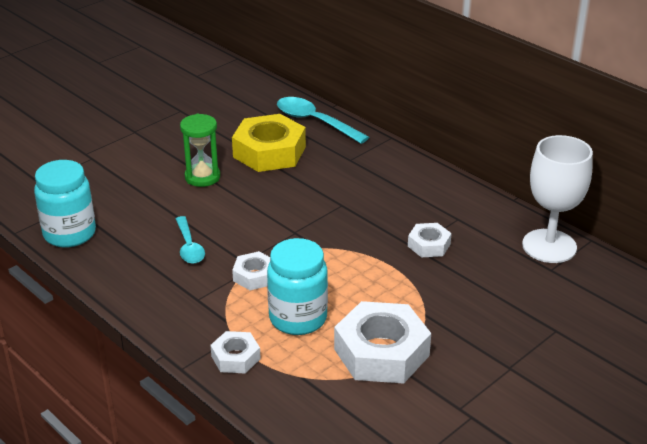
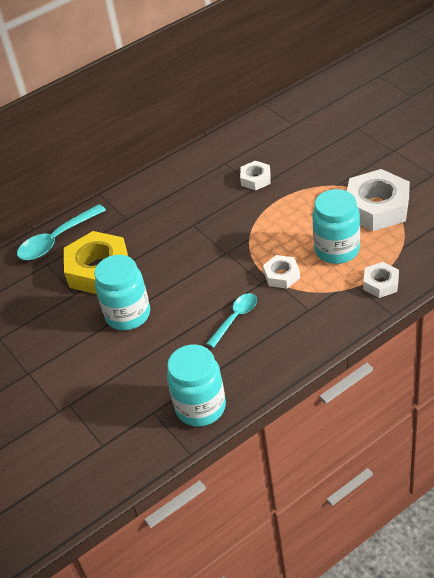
camera: 75 degrees left, 10 degrees up
(189, 247) = (235, 318): turquoise spoon -> turquoise spoon turned 45 degrees counterclockwise
(202, 177) = (128, 315): green hourglass -> turquoise jar
(549, 246) = (266, 122): white goblet -> none

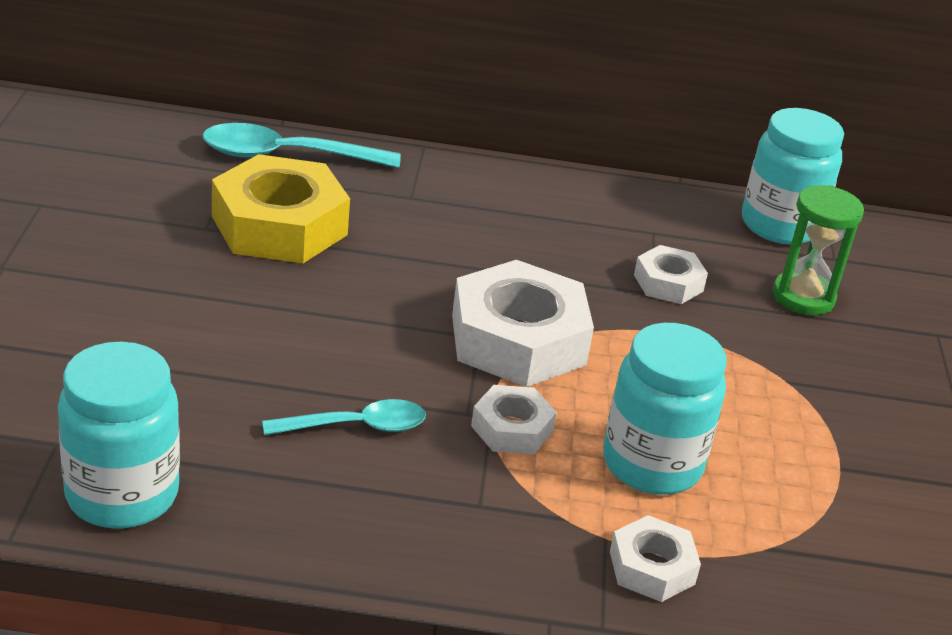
camera: 30 degrees right, 10 degrees down
(128, 315) = (226, 304): turquoise jar -> turquoise jar (779, 225)
(302, 148) = (803, 297): none -> green hourglass
(377, 207) = (809, 460): white nut -> white nut (518, 340)

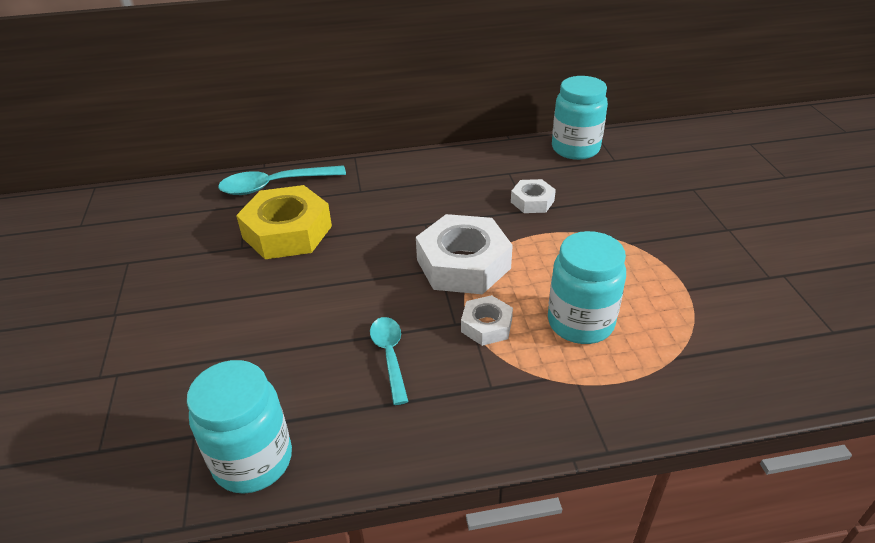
camera: 10 degrees left, 5 degrees up
(356, 426) = (389, 356): turquoise spoon -> turquoise spoon turned 75 degrees counterclockwise
(652, 568) = (615, 396): white nut -> none
(803, 297) = (610, 188): green hourglass -> none

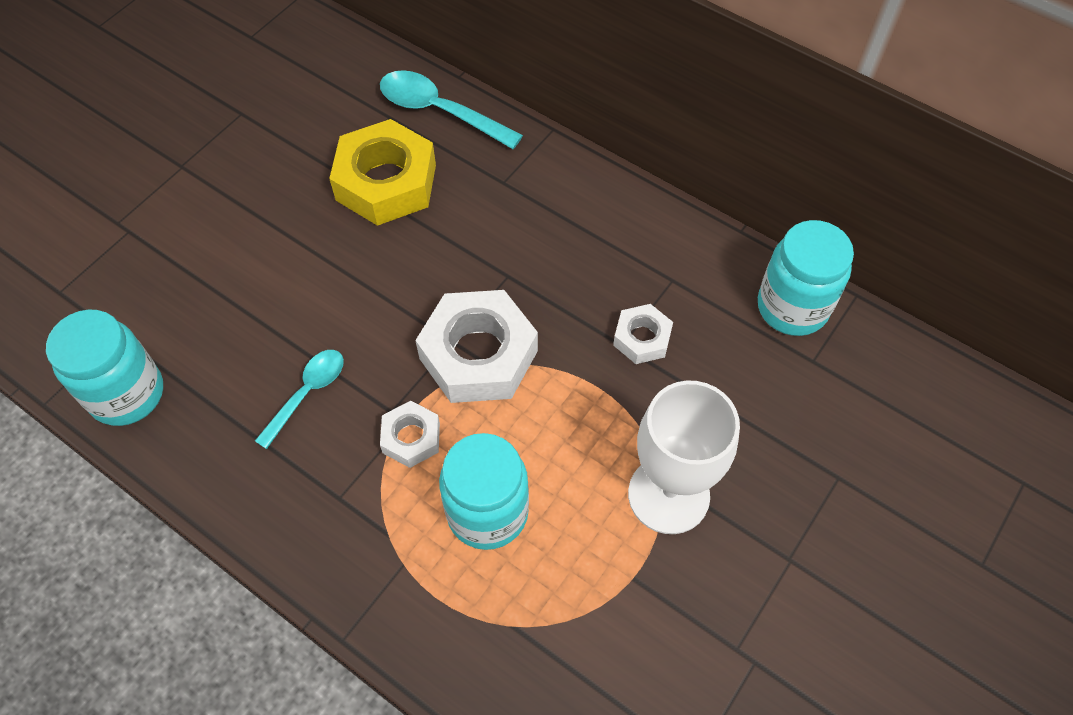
camera: 45 degrees right, 20 degrees up
(645, 247) = (668, 495): none -> white goblet

